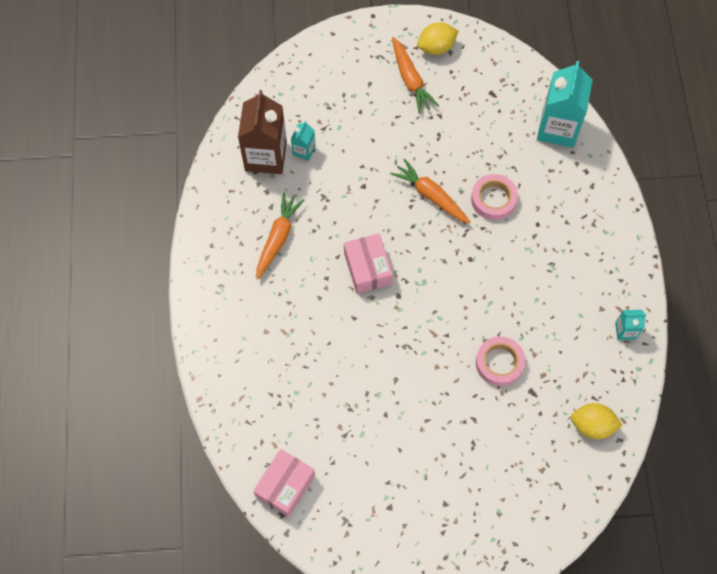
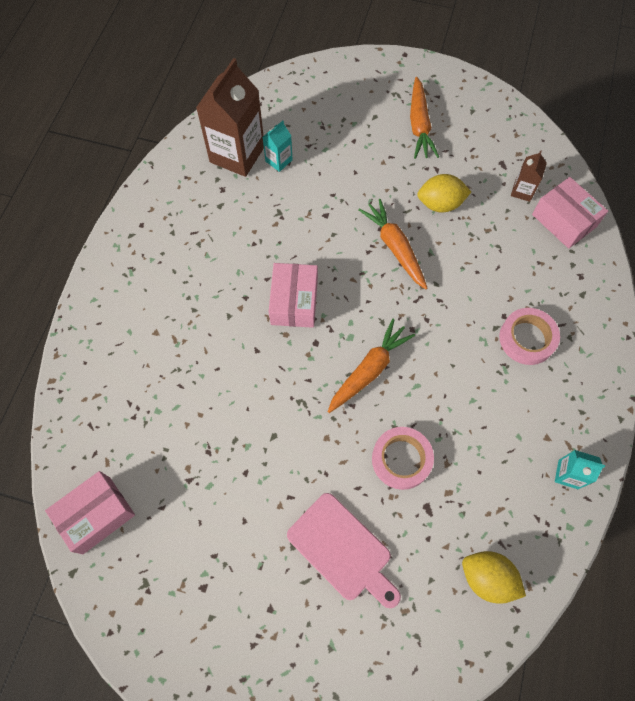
camera: 20 degrees right, 0 degrees up
(278, 238) = (213, 239): orange carrot -> orange carrot (369, 370)
(436, 47) = (459, 102): yellow lemon -> yellow lemon (440, 204)
(481, 443) = (342, 549): none -> pink cutting board
(493, 199) = (463, 273): pink tape -> pink tape (527, 339)
(516, 112) = (522, 191): none -> brown carton
(558, 128) = (563, 220): turquoise carton -> pink box

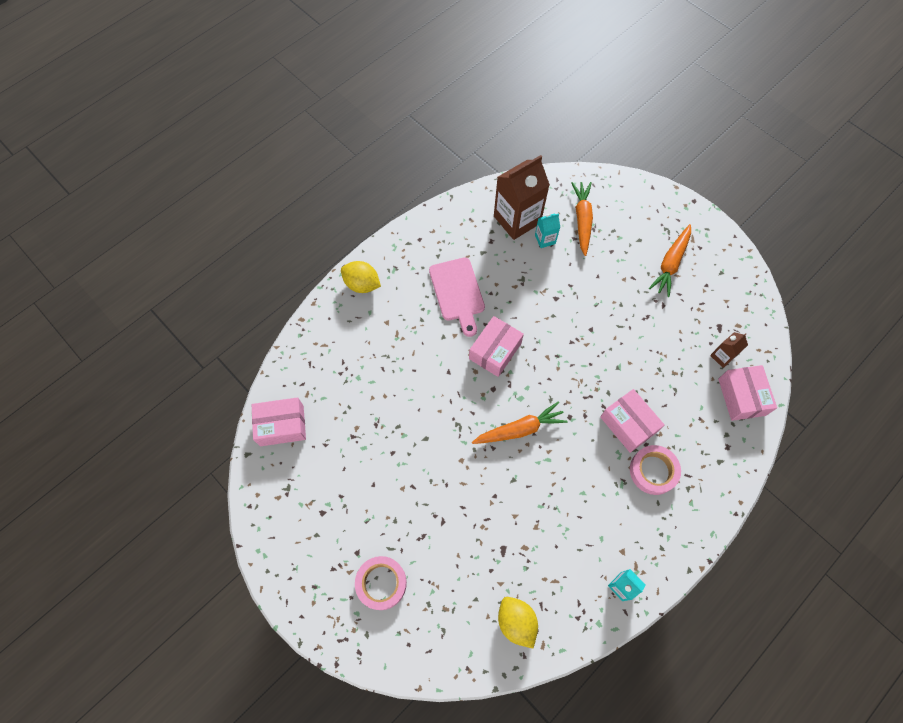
camera: 30 degrees right, 0 degrees up
(342, 549) = (427, 542): pink cutting board -> pink cutting board (457, 292)
(394, 247) = (593, 349): orange carrot -> orange carrot (582, 220)
(401, 459) = (505, 505): pink tape -> pink tape (381, 583)
(440, 204) = (649, 334): yellow lemon -> yellow lemon (362, 284)
(475, 305) = (628, 424): none -> pink box

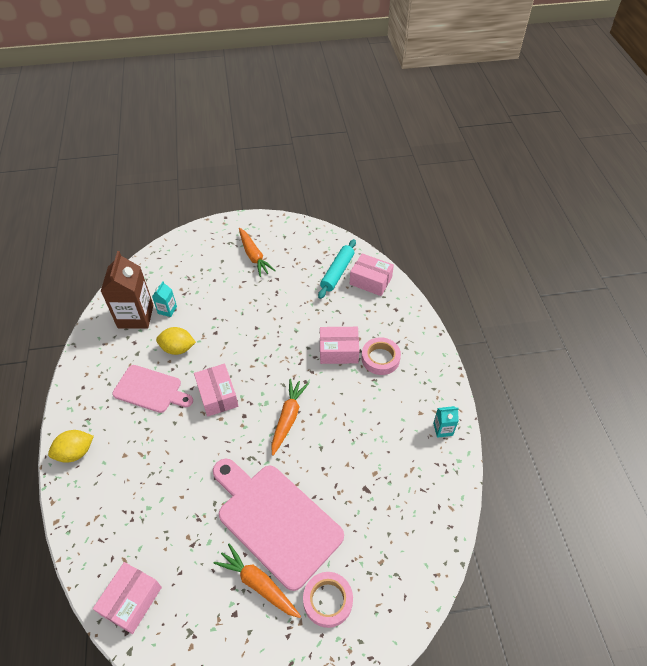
camera: 55 degrees left, 15 degrees down
(418, 489) = (275, 520): none -> pink cutting board
(516, 622) = (423, 515): yellow lemon -> yellow lemon (178, 348)
(582, 220) = (176, 280): orange carrot -> orange carrot (258, 584)
(722, 356) = (337, 272): brown carton -> turquoise rolling pin

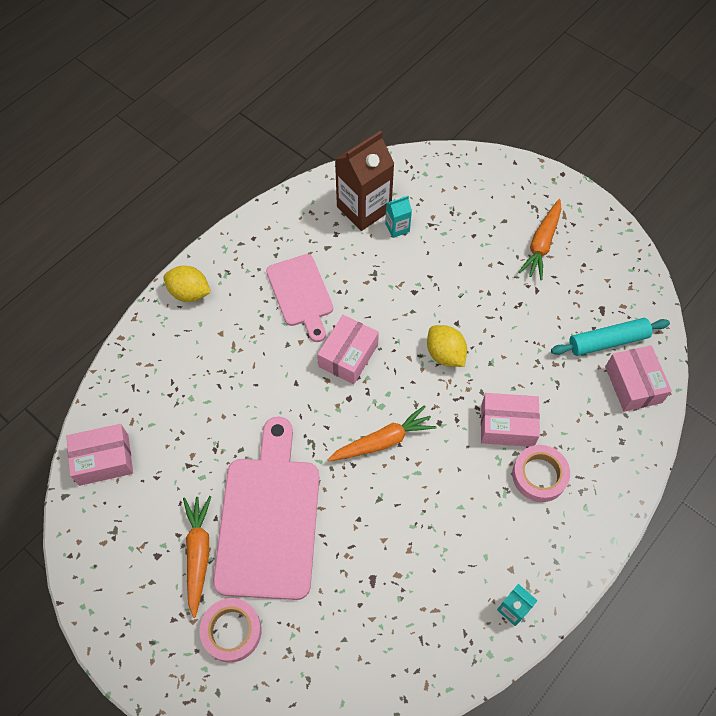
camera: 50 degrees right, 10 degrees up
(178, 348) = (364, 276): yellow lemon -> yellow lemon (445, 354)
(338, 351) = (507, 425): pink box -> pink box turned 45 degrees counterclockwise

